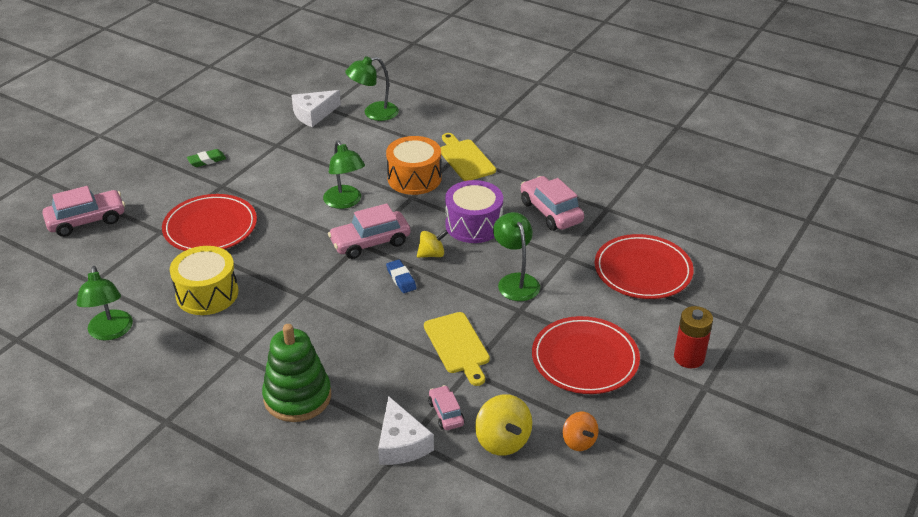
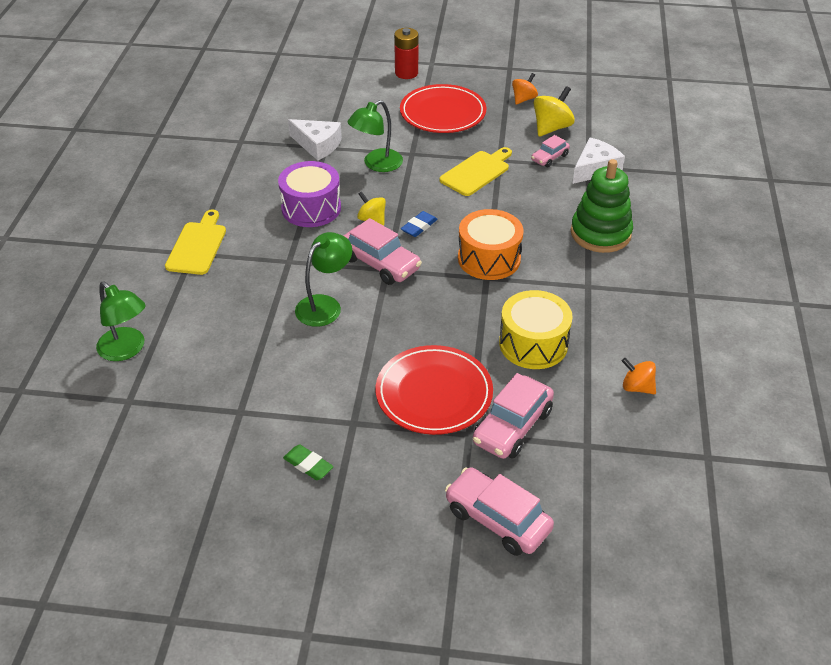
camera: 115 degrees left, 5 degrees up
(110, 332) = (637, 387): green lamp -> orange spinning top
(313, 114) = (150, 406): white cheese -> white cheese (317, 145)
(414, 178) = (253, 270): orange drum -> orange drum (489, 259)
(465, 159) = (197, 246): yellow cutting board -> yellow cutting board turned 150 degrees clockwise
(550, 212) = (264, 169): pink car -> pink car (512, 427)
(643, 270) = (319, 108): red plate -> none

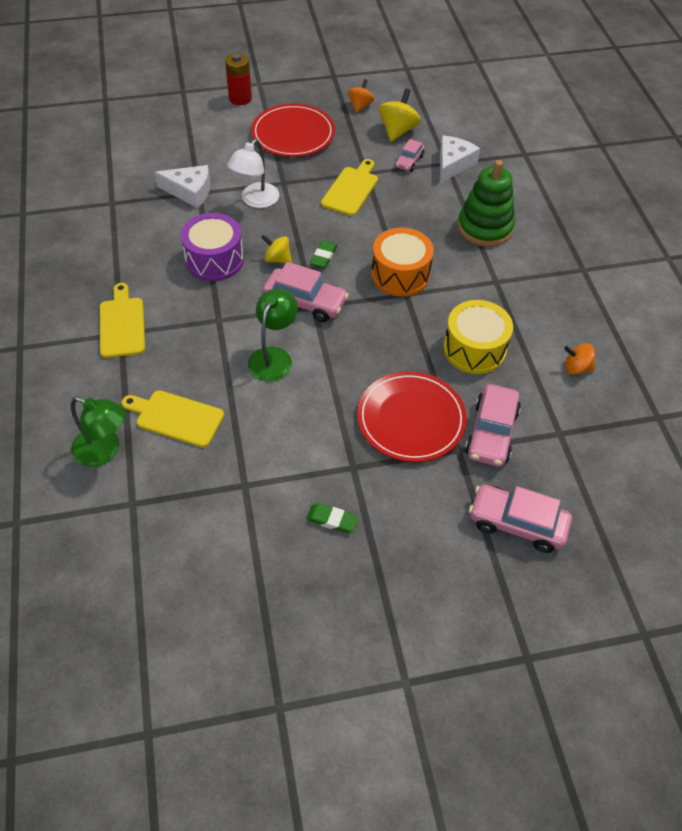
camera: 20 degrees left, 10 degrees up
(206, 337) = (176, 418): none -> yellow cutting board
(376, 164) = (256, 201): green lamp -> white lamp
(419, 227) = (324, 256): blue eraser -> green eraser

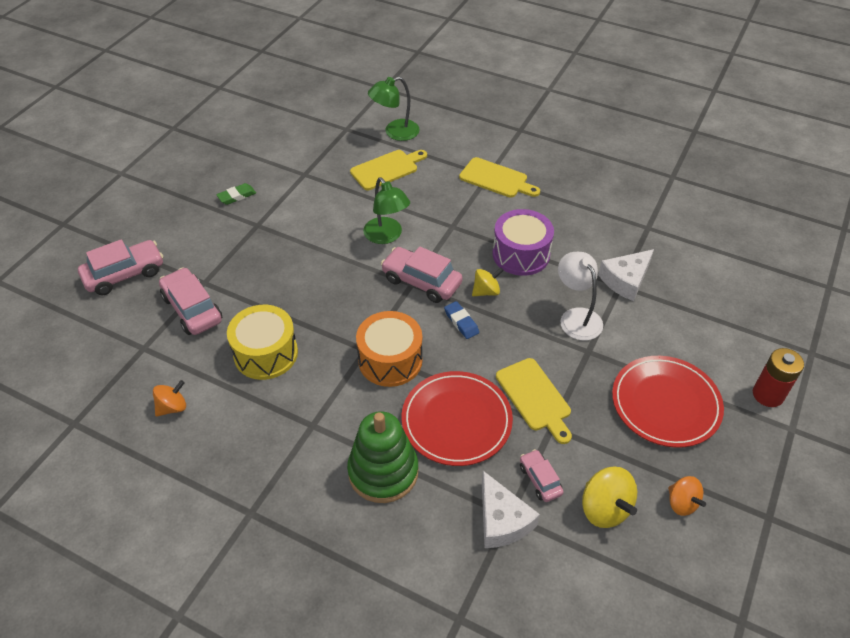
camera: 130 degrees right, 5 degrees down
(305, 302) = (421, 281): pink car -> pink car turned 60 degrees clockwise
(324, 256) = (461, 322): green eraser -> blue eraser
(411, 419) = (254, 274): red plate -> red plate (456, 420)

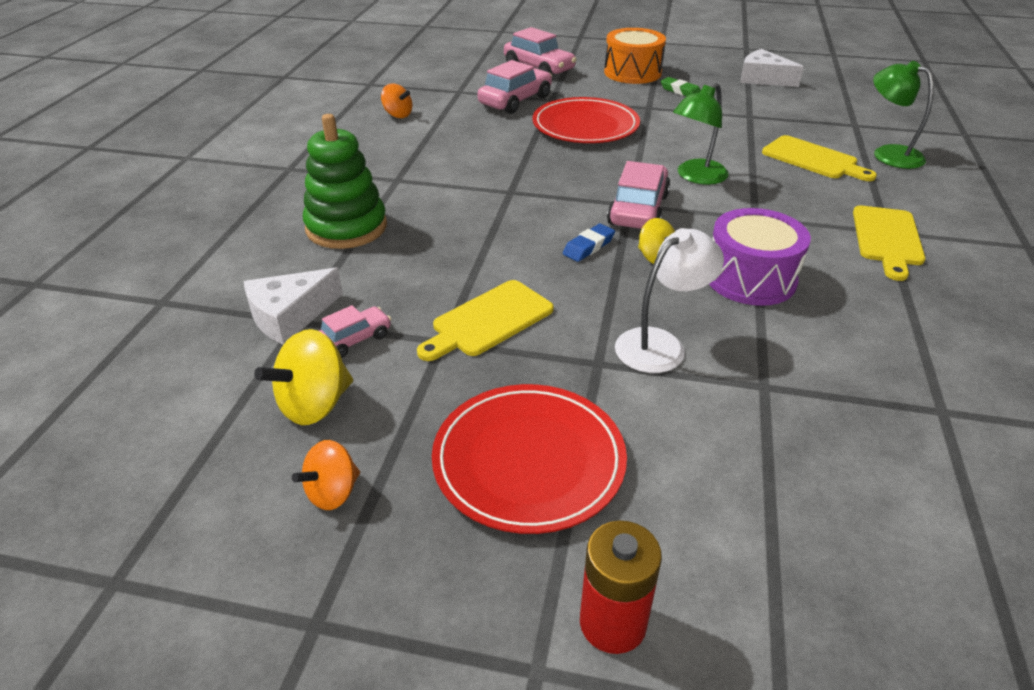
camera: 75 degrees right, 10 degrees down
(266, 353) = (478, 142): yellow drum -> none
(390, 360) = (502, 208): orange drum -> orange drum (632, 72)
(456, 420) = (429, 264): red plate -> red plate (585, 126)
(625, 280) = (781, 392): white cheese -> white cheese (763, 79)

